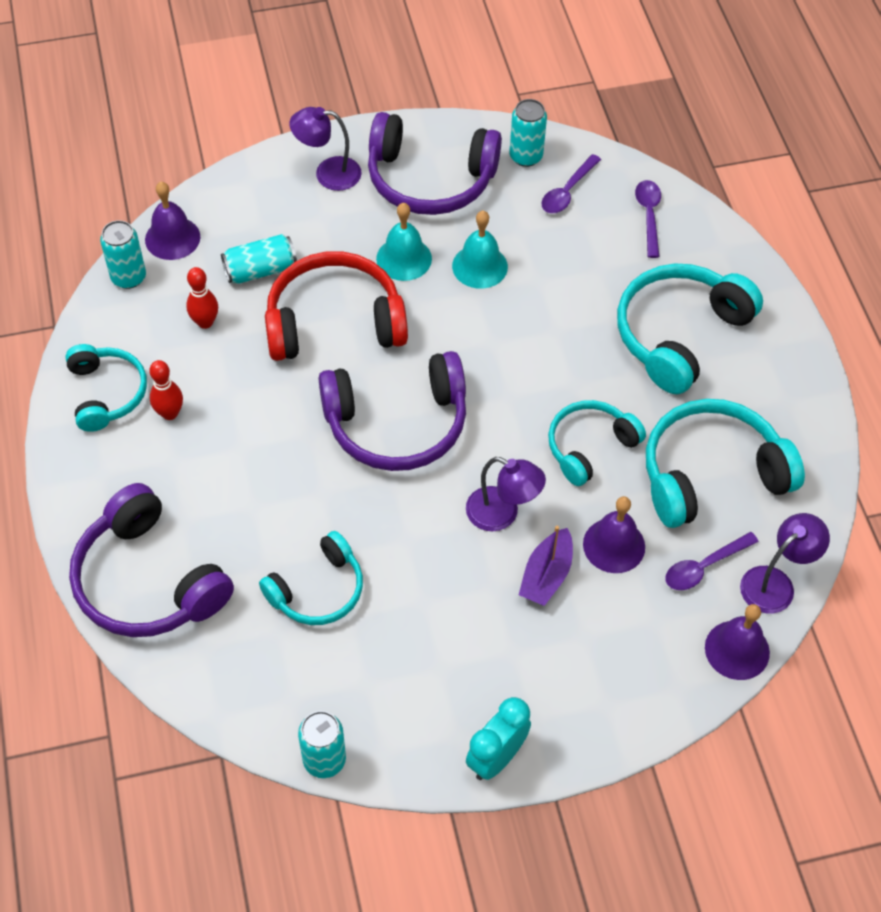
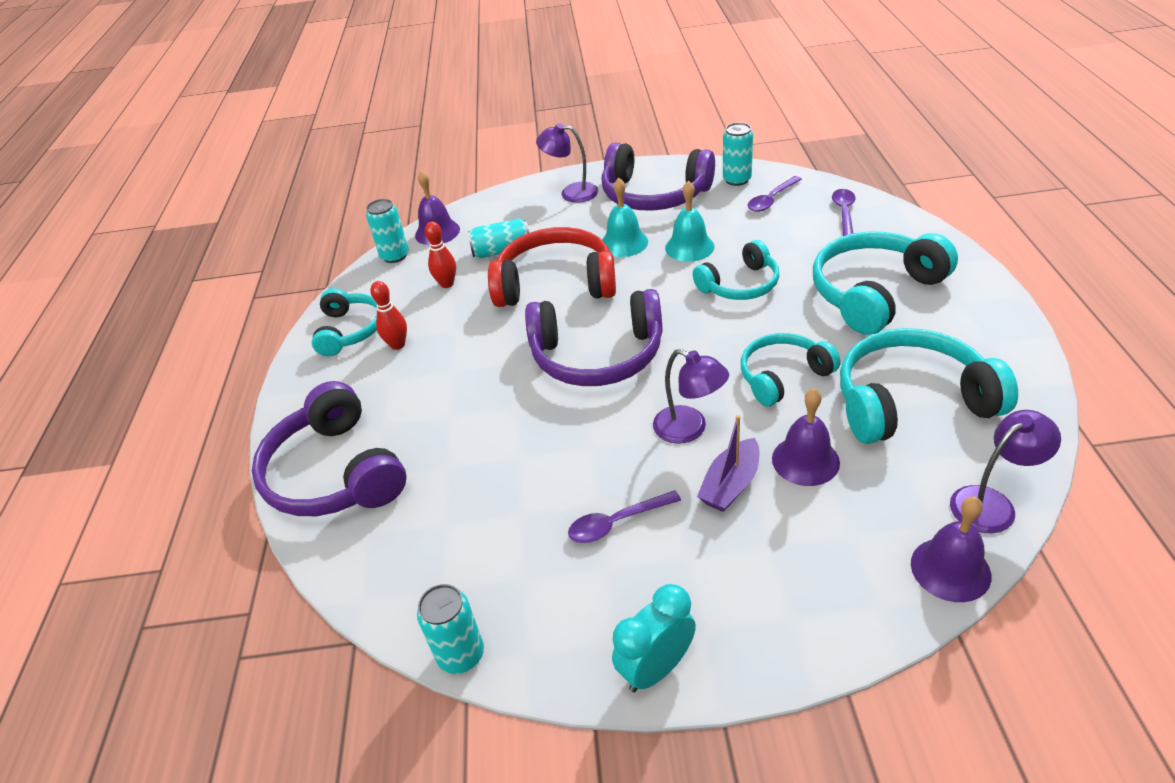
camera: 15 degrees right, 15 degrees down
(318, 590) = (493, 488): turquoise headphones -> turquoise headphones (740, 285)
(704, 567) = (906, 484): purple spoon -> purple spoon (617, 523)

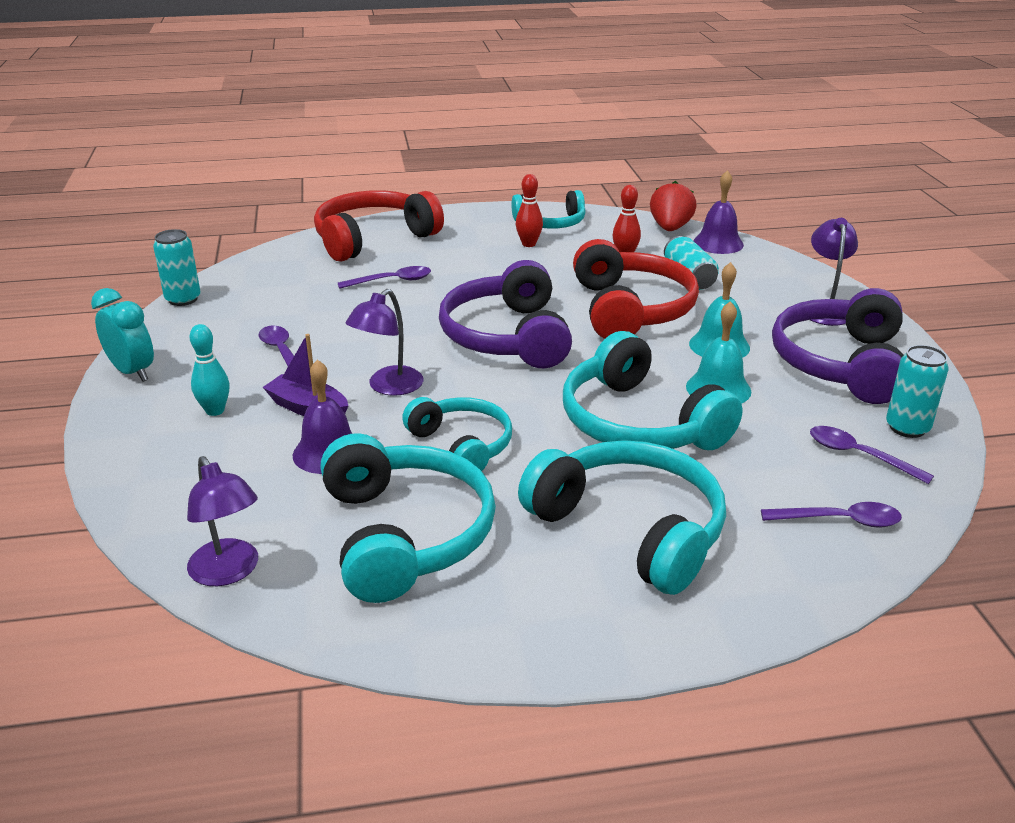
camera: 80 degrees right, 10 degrees down
(334, 473) = (373, 239): purple headphones -> red headphones
(395, 256) = (670, 228): turquoise can -> red strawberry
(459, 446) = (392, 281): none -> purple spoon
(740, 285) = (638, 423): turquoise headphones -> turquoise headphones, size x1.60
(740, 562) = (215, 411): none -> turquoise bowling pin
(950, 569) = (156, 529): purple bell -> none

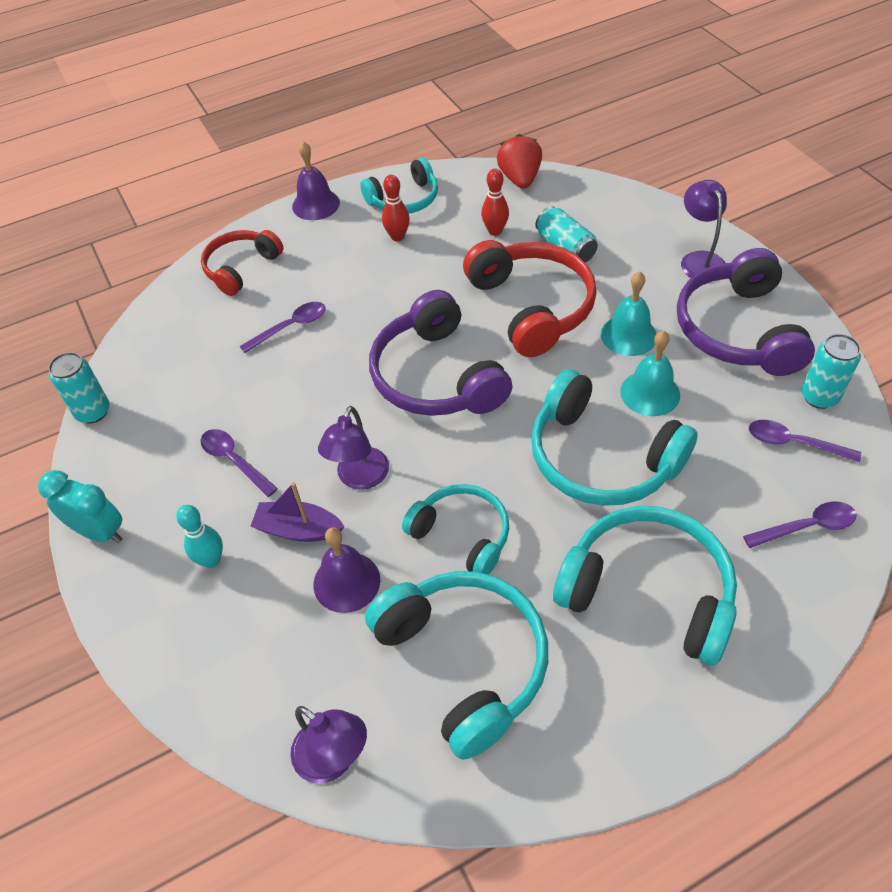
camera: 15 degrees left, 20 degrees up
(373, 239) = (241, 268): red headphones -> red headphones, size x0.62
(718, 243) = (572, 190): purple bell -> purple bell (316, 204)

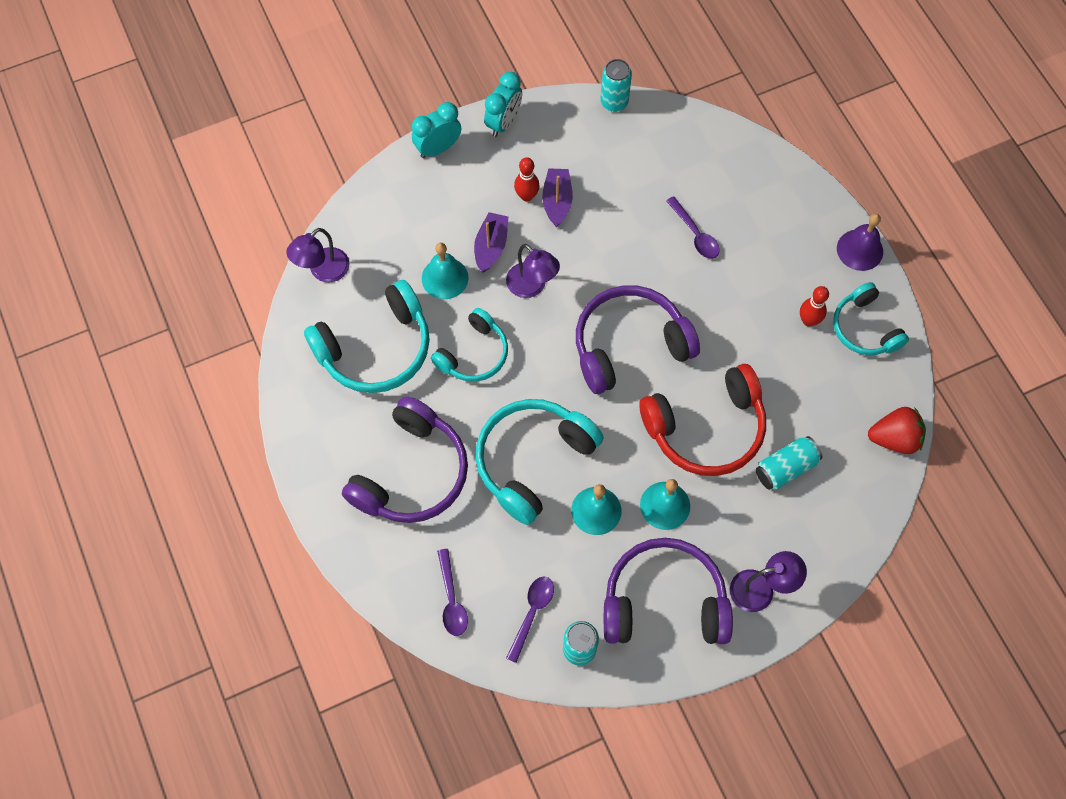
camera: 90 degrees right, 15 degrees up
(128, 613) = (438, 148): none -> turquoise clock
(211, 560) = (472, 193): turquoise bowling pin -> none
(234, 461) = (557, 201): purple spoon -> purple boat
(241, 268) = (772, 192): red headphones -> none
(346, 582) = (445, 278): purple bell -> turquoise bell
(359, 478) = (532, 286): purple lamp -> purple lamp turned 150 degrees counterclockwise
(495, 231) = (813, 407): red bowling pin -> red bowling pin (526, 196)
(648, 591) = (412, 473): turquoise headphones -> purple headphones

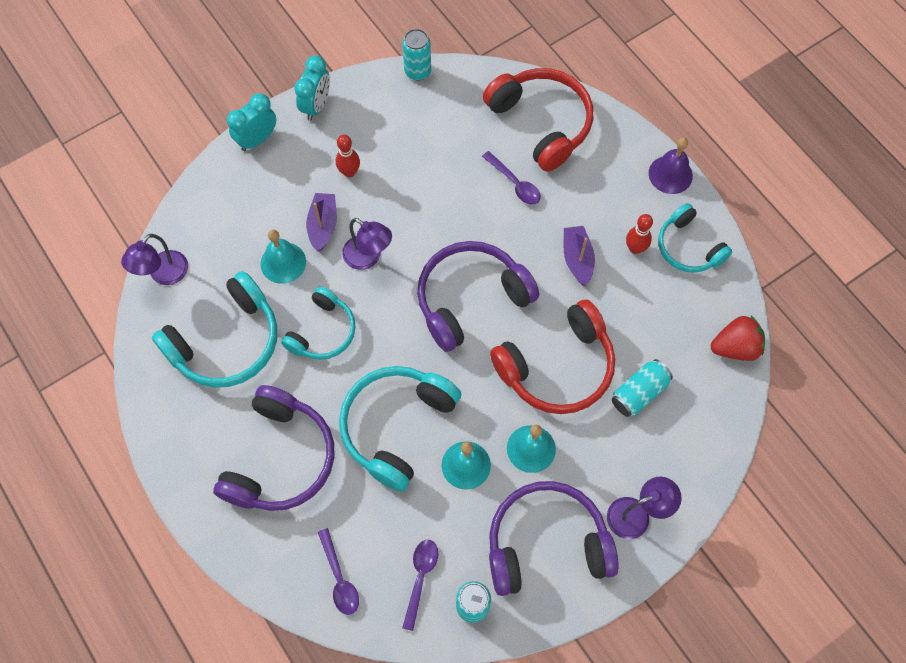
camera: 10 degrees left, 0 degrees up
(557, 201) = (379, 173): purple boat -> purple boat (577, 259)
(734, 175) = (542, 123): none -> red headphones

